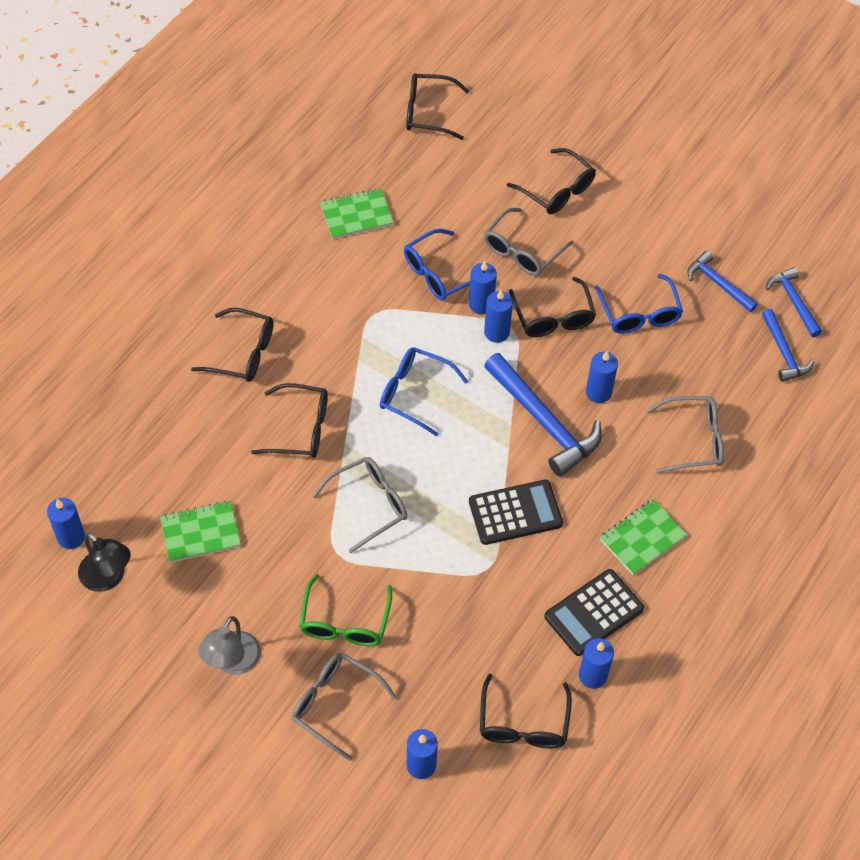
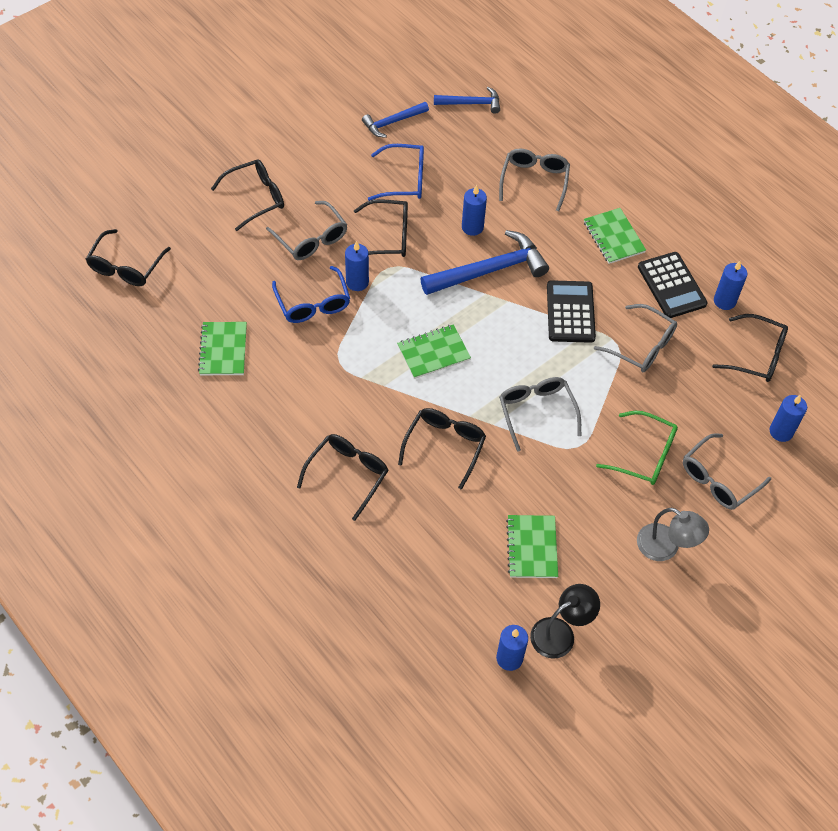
camera: 75 degrees left, 0 degrees up
(414, 393) = (433, 353): blue glasses -> green notebook
(493, 595) = (642, 346): none -> grey glasses
(496, 332) = (390, 279): blue candle -> none
(793, 301) = (426, 83): blue hammer -> none

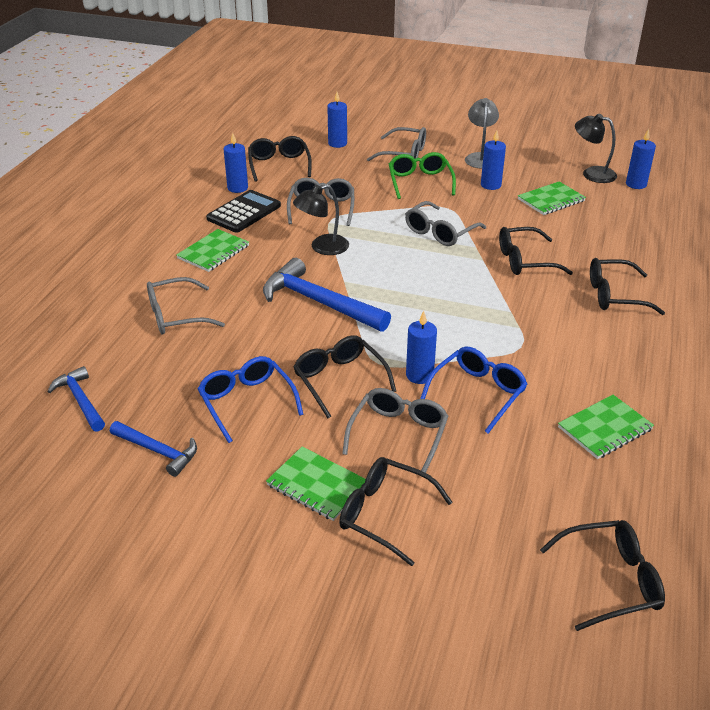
camera: 120 degrees left, 20 degrees down
(433, 353) = (445, 299): green notebook -> green notebook (317, 485)
(472, 227) = (274, 331): blue candle -> blue candle (490, 185)
(570, 312) = (322, 247): black calculator -> black lamp

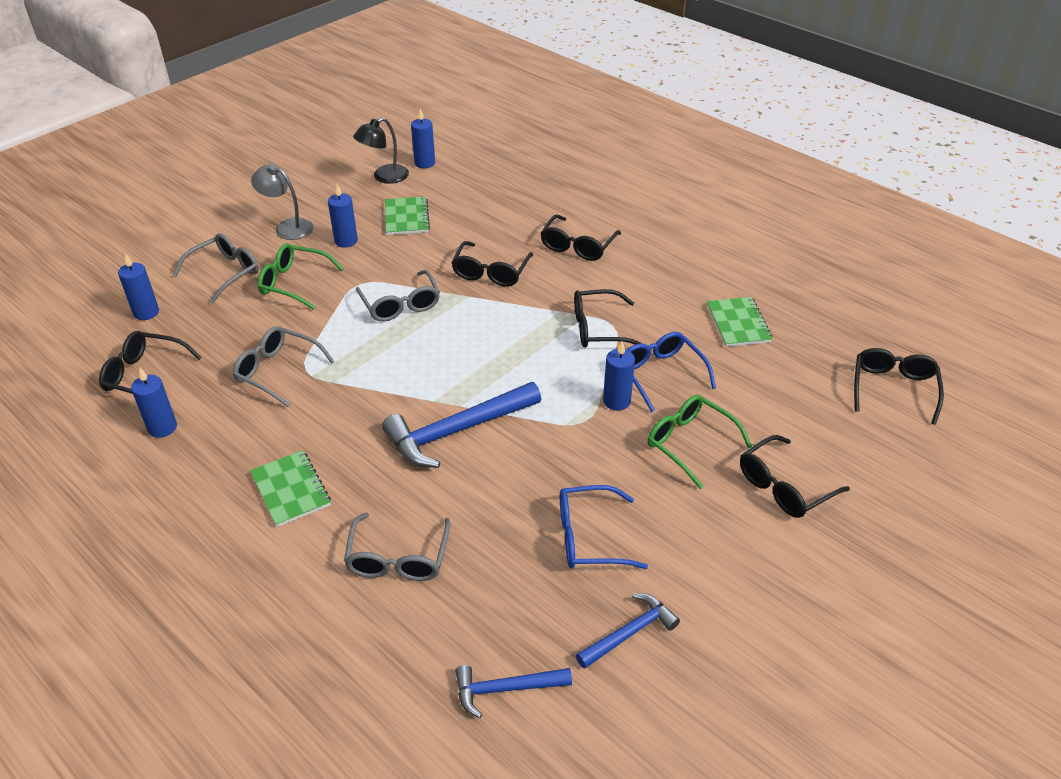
camera: 65 degrees left, 5 degrees up
(244, 212) = (225, 438): black calculator -> none
(317, 485) = (731, 520): green notebook -> none
(322, 247) = (358, 396): black lamp -> none
(339, 380) = (592, 457): black glasses -> black glasses (598, 329)
(398, 434) = (689, 443): grey glasses -> green glasses

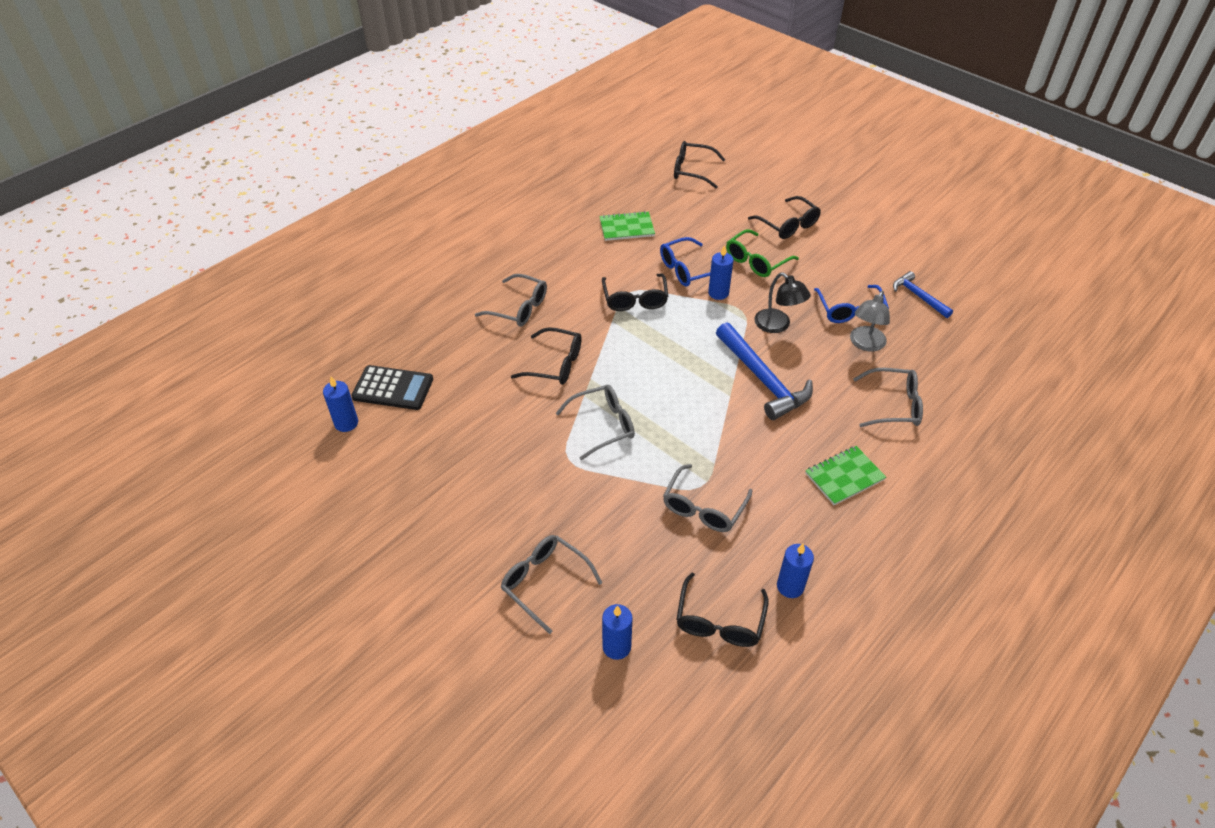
camera: 90 degrees left, 5 degrees up
(287, 227) = (459, 536): grey lamp -> grey lamp (865, 344)
(294, 283) = (566, 515): green glasses -> none
(346, 241) = (493, 478): blue candle -> none
(384, 177) = (368, 457): black lamp -> black lamp (777, 325)
(406, 217) = (455, 431): green notebook -> none
(464, 182) = (393, 388): none -> black calculator
(506, 689) = (975, 349): blue hammer -> none
(577, 246) = (519, 308): black glasses -> grey glasses

